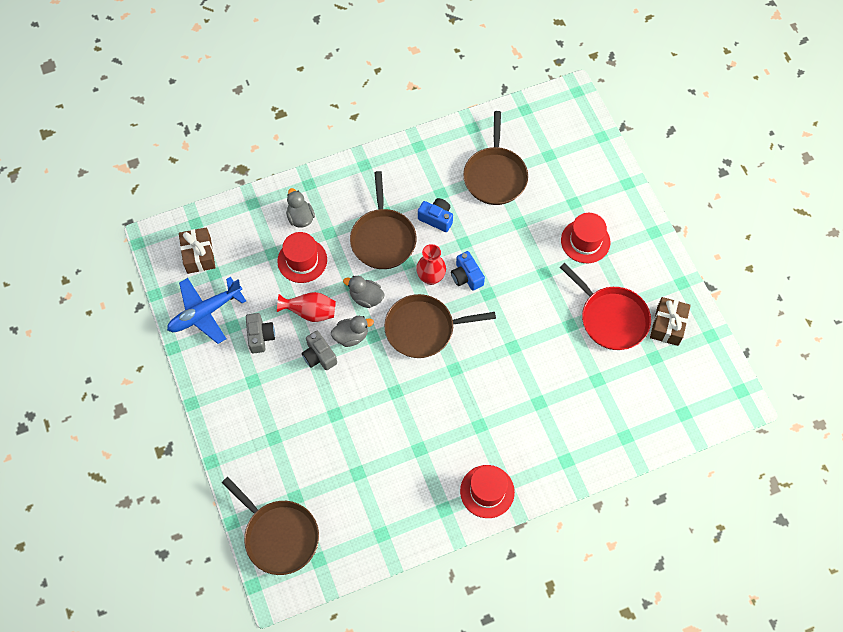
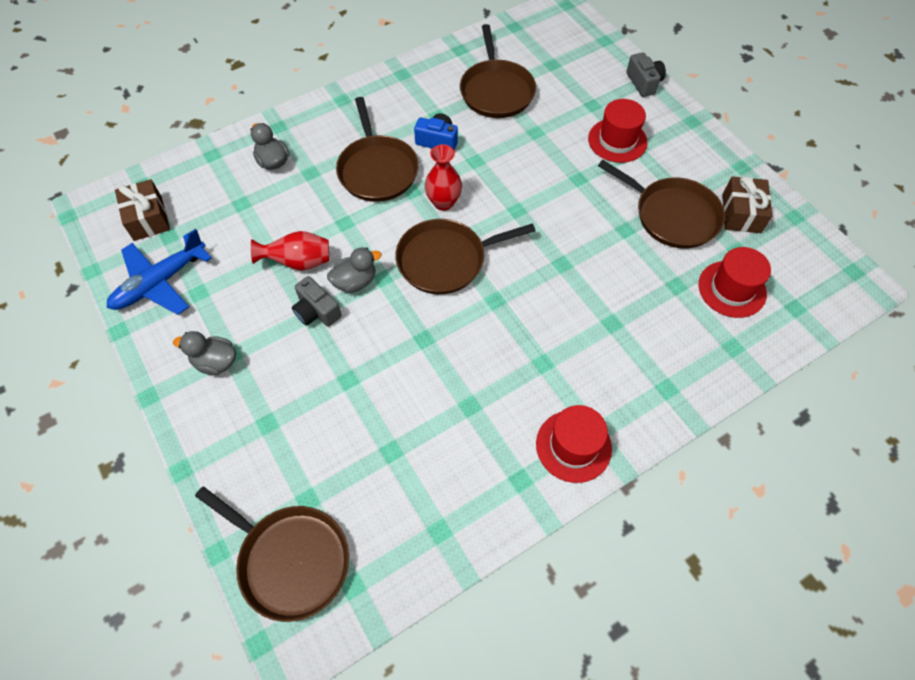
camera: 10 degrees left, 5 degrees down
(260, 336) = (236, 299): grey camera -> grey camera (644, 83)
(302, 260) = (280, 206): red hat -> red hat (732, 289)
(366, 297) = (367, 235): grey duck -> grey duck (215, 362)
(466, 276) = (487, 195): blue camera -> none
(611, 318) = (672, 215): red pan -> brown pan

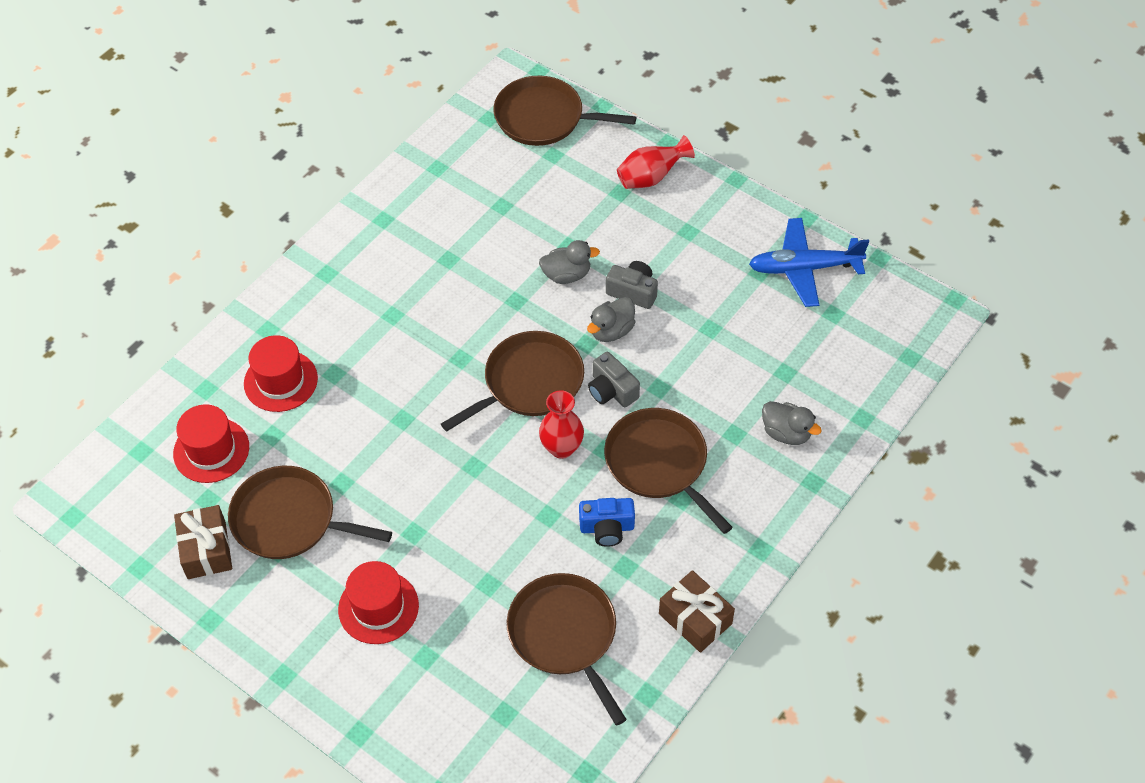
camera: 160 degrees right, 5 degrees down
(148, 218) = (870, 324): brown gift -> brown gift (695, 618)
(160, 283) = (804, 268): blue plane -> blue plane turned 120 degrees counterclockwise
(215, 362) = (697, 221): grey duck -> grey duck (566, 275)
(298, 262) = (681, 331): red vase -> red vase (651, 177)
(573, 446) = (344, 257): red hat -> red hat (280, 381)
(644, 83) = (362, 724): grey camera -> grey camera (611, 390)

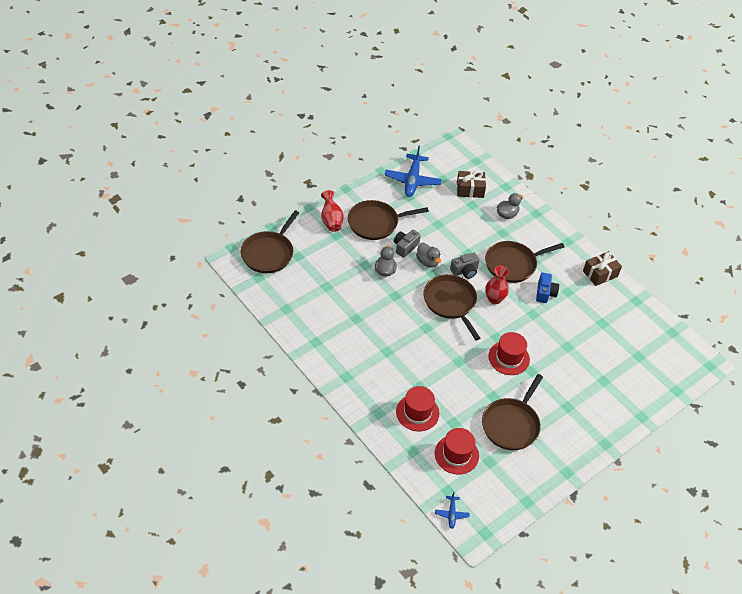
camera: 80 degrees left, 5 degrees down
(99, 464) = (451, 514): none -> blue plane
(206, 550) = (522, 467): brown gift -> brown gift (470, 189)
(378, 607) = (572, 395): red hat -> red hat (509, 358)
(565, 635) = (601, 323): brown pan -> brown pan (376, 223)

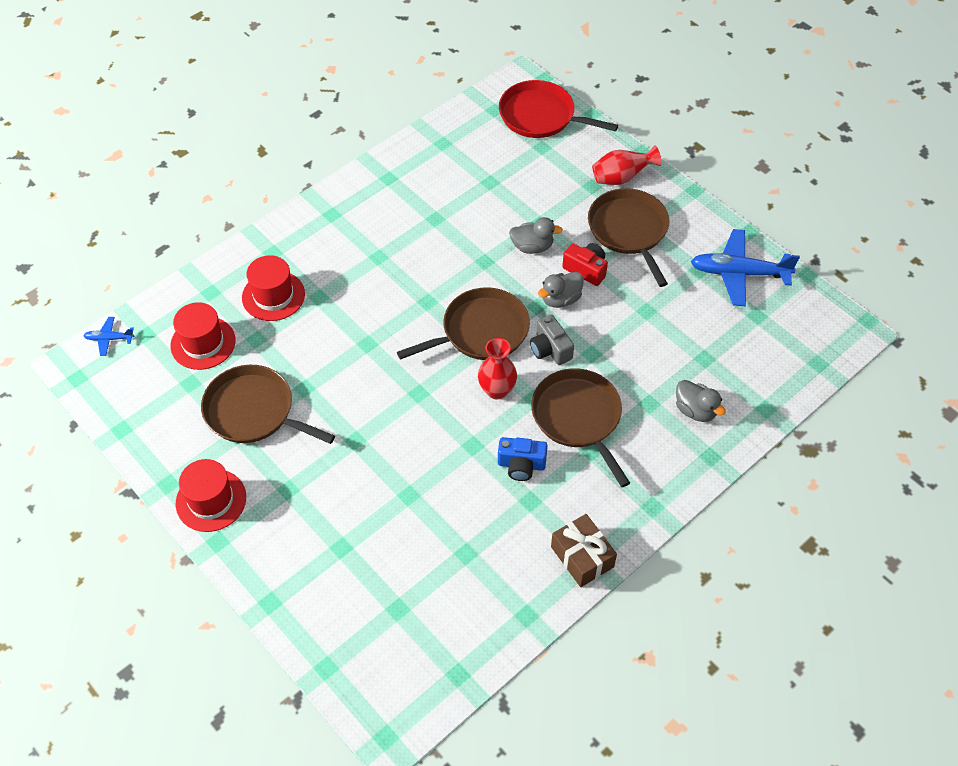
camera: 90 degrees right, 5 degrees up
(269, 253) = (541, 116): brown pan -> red pan
(405, 247) = (586, 269): grey camera -> red camera
(470, 189) = (741, 354): brown gift -> none
(509, 358) = (378, 409): red hat -> red hat (211, 500)

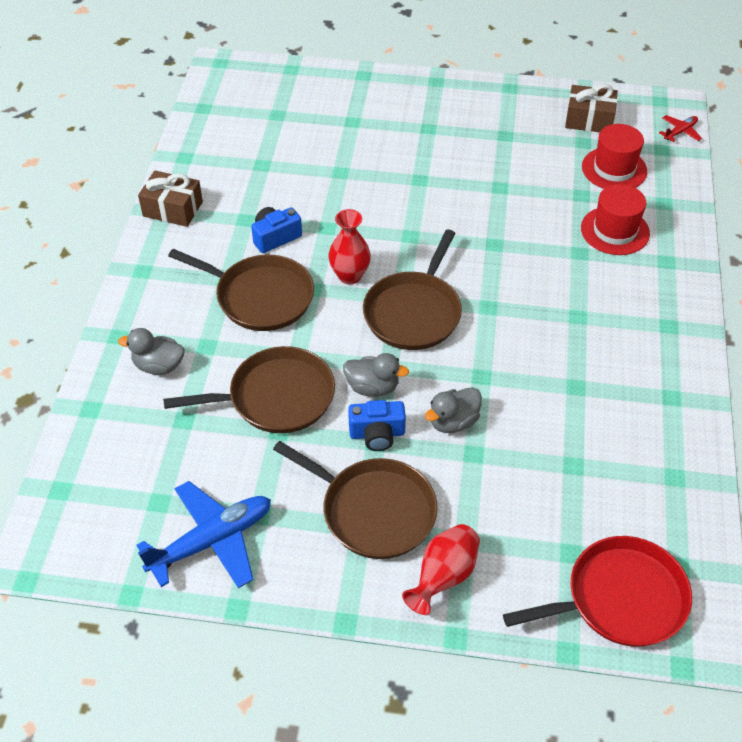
camera: 140 degrees right, 5 degrees down
(109, 339) = (680, 132): blue plane -> red plane
(155, 401) = (589, 120): none -> brown gift
(211, 500) = (470, 96): red hat -> none
(254, 411) = (514, 153): brown pan -> brown pan (276, 397)
(550, 349) = (338, 336): grey camera -> none
(560, 299) = (372, 387): grey duck -> grey duck turned 90 degrees clockwise
(586, 269) = (377, 434): red camera -> blue camera

